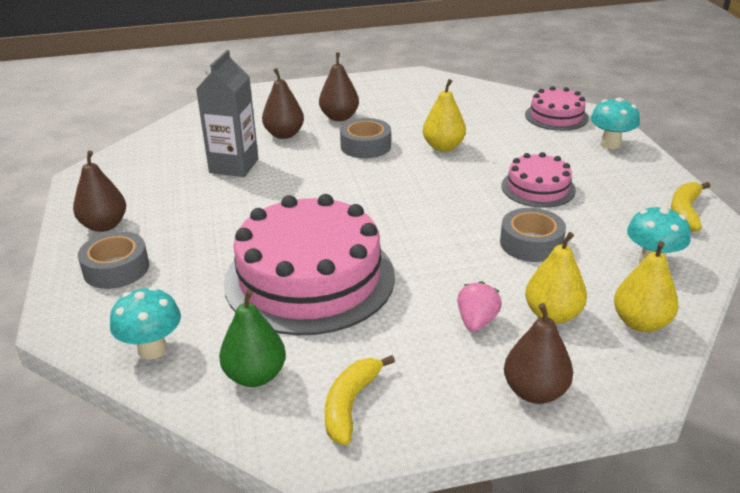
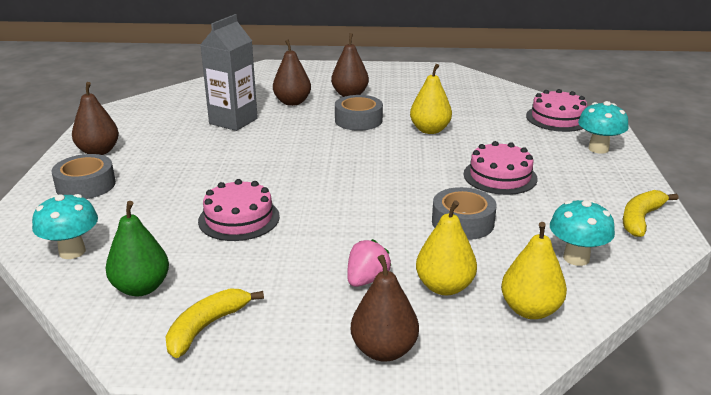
camera: 15 degrees right, 5 degrees down
(309, 278) = (239, 218): pink cake -> pink cake, size x0.51

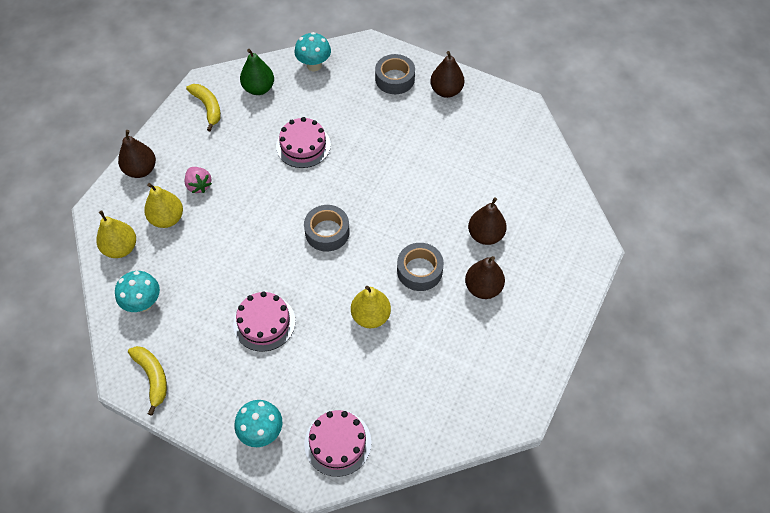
camera: 115 degrees right, 30 degrees up
(233, 121) = (463, 181): grey carton -> none
(462, 222) = (221, 263): grey tape -> grey tape (327, 232)

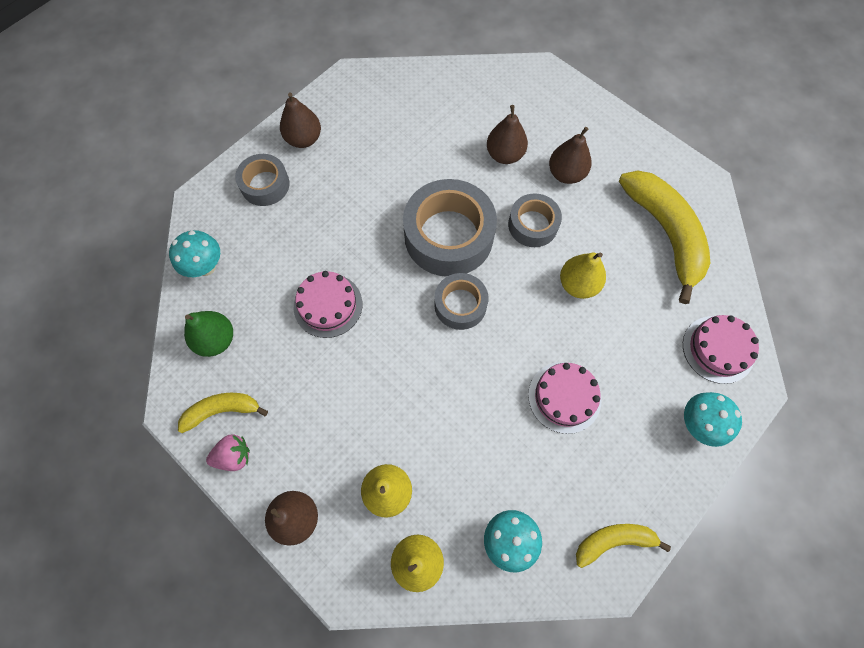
camera: 75 degrees left, 10 degrees up
(199, 185) = (348, 442): pink strawberry -> pink strawberry (234, 456)
(388, 210) = (448, 236): none -> grey tape
(446, 383) = (665, 233): none -> yellow banana

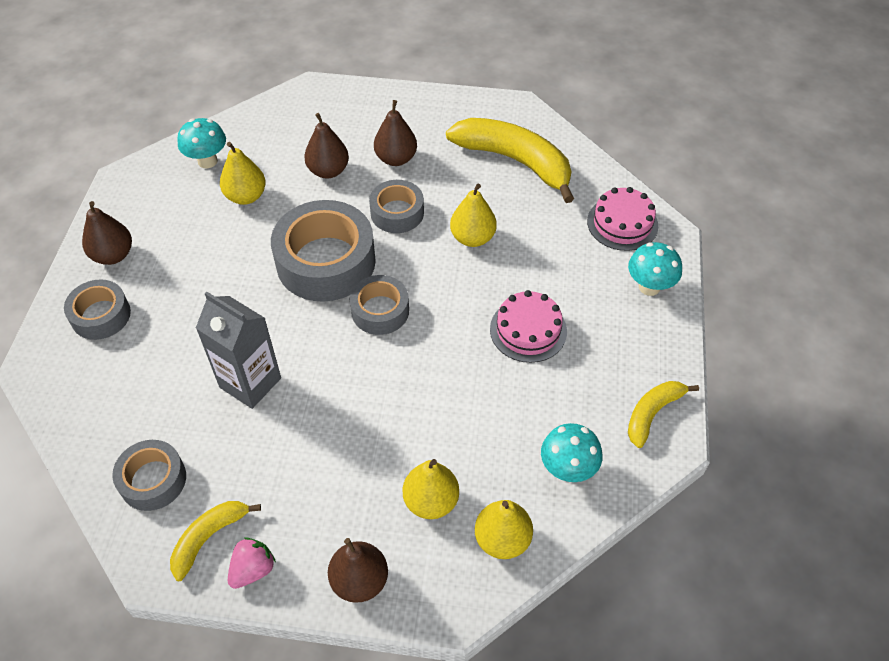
camera: 35 degrees left, 15 degrees down
(206, 267) = (89, 422): turquoise mushroom -> turquoise mushroom (207, 161)
(216, 340) = (153, 480): green pear -> grey tape
(328, 305) = (250, 382): pink cake -> grey carton
(427, 142) = (246, 196): none -> yellow pear

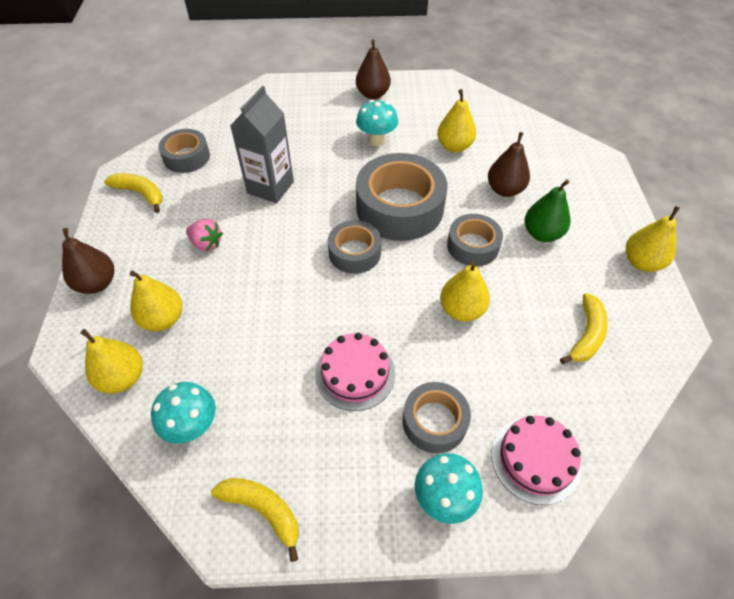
camera: 80 degrees right, 0 degrees up
(101, 315) = (318, 102): grey tape -> grey tape (434, 421)
(207, 161) = (483, 118): turquoise mushroom -> turquoise mushroom (376, 140)
(253, 569) = (114, 221): pink strawberry -> pink strawberry (206, 244)
(396, 158) = (542, 234): brown pear -> green pear
(447, 103) = (641, 262): none -> yellow pear
(515, 161) = (586, 335): yellow banana -> yellow banana, size x0.53

